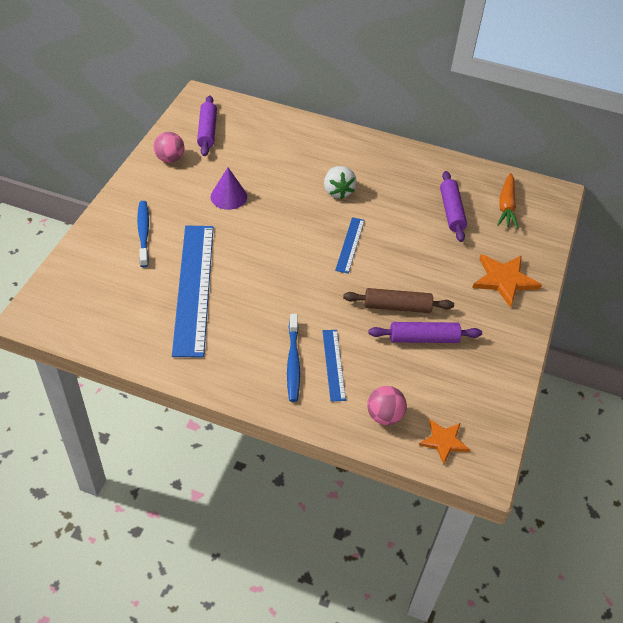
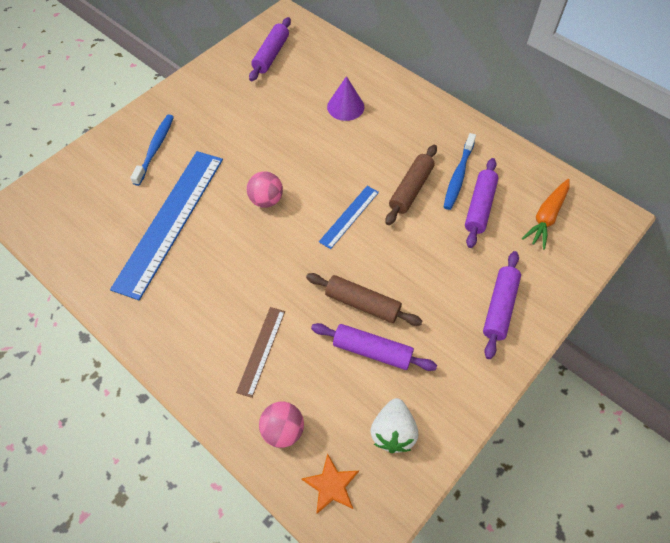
camera: 25 degrees right, 10 degrees up
(170, 159) = (220, 76): pink ball -> pink ball (266, 200)
(228, 196) = (255, 130): purple cone -> purple cone (345, 107)
(293, 362) = (222, 334): blue toothbrush -> blue toothbrush (458, 176)
(333, 364) = (261, 350): blue ruler -> brown ruler
(338, 191) = (367, 152): white strawberry -> white strawberry (393, 432)
(390, 211) = (411, 189): none -> brown rolling pin
(504, 280) = (499, 307): orange star -> purple rolling pin

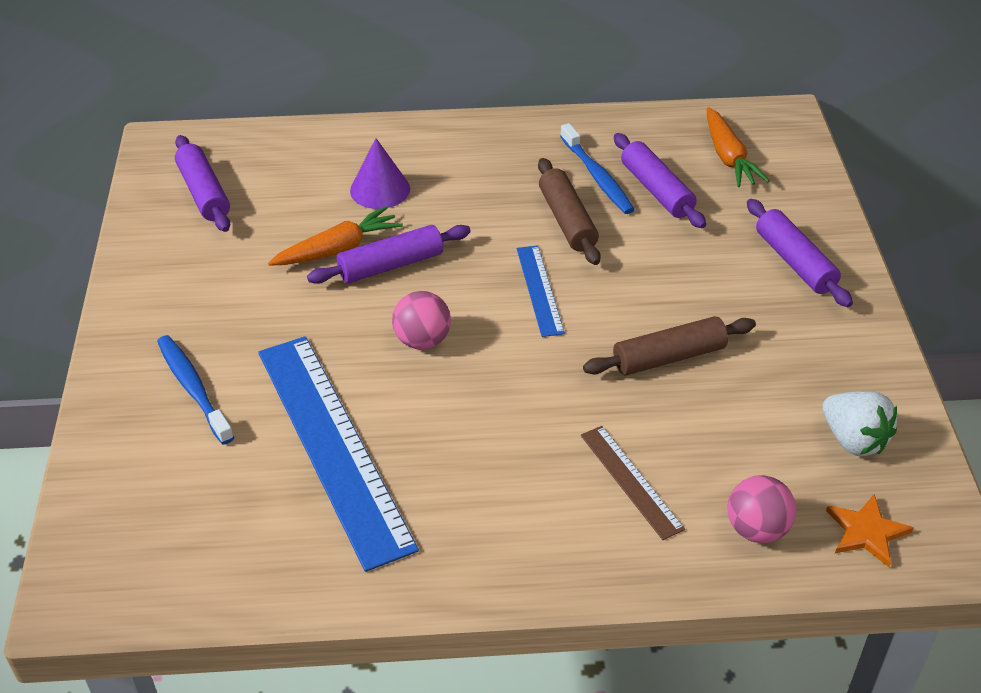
camera: 45 degrees left, 15 degrees down
(290, 125) = (338, 249): none -> orange carrot
(372, 351) = (738, 390): purple rolling pin -> purple rolling pin (391, 265)

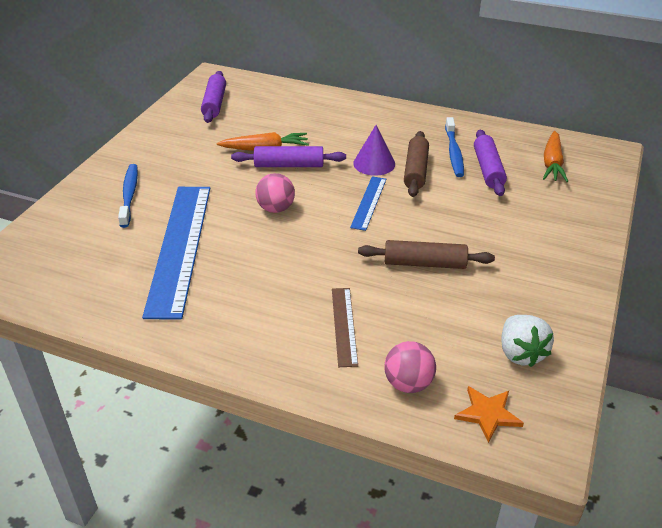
camera: 25 degrees right, 5 degrees down
(380, 189) = (313, 126): purple cone -> purple cone (374, 163)
(794, 262) = (555, 235): purple rolling pin -> none

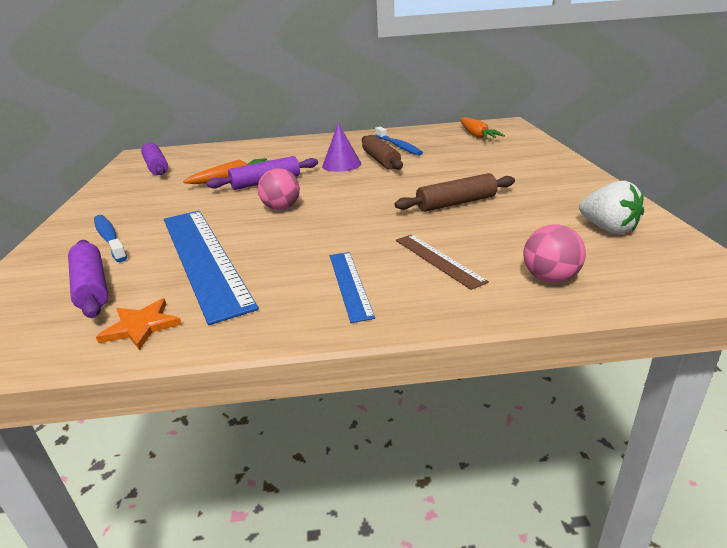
camera: 25 degrees left, 10 degrees down
(368, 202) = (363, 184): blue ruler -> blue ruler (349, 284)
(488, 169) = (435, 148): purple rolling pin -> purple rolling pin (91, 287)
(488, 414) = (645, 274): orange star -> orange star (141, 326)

